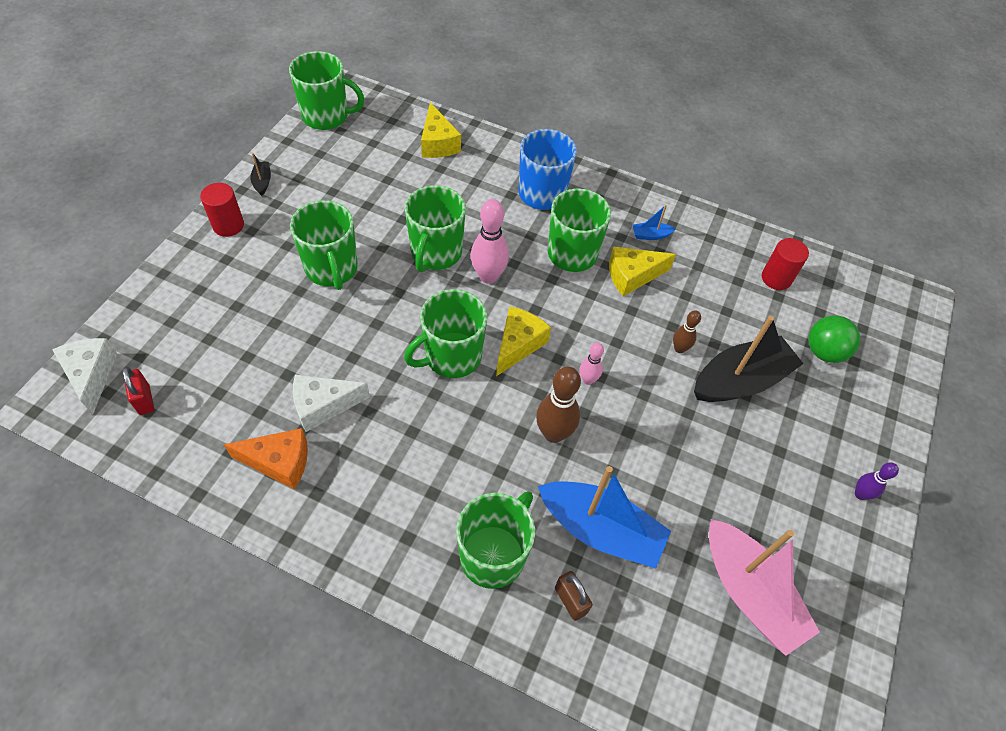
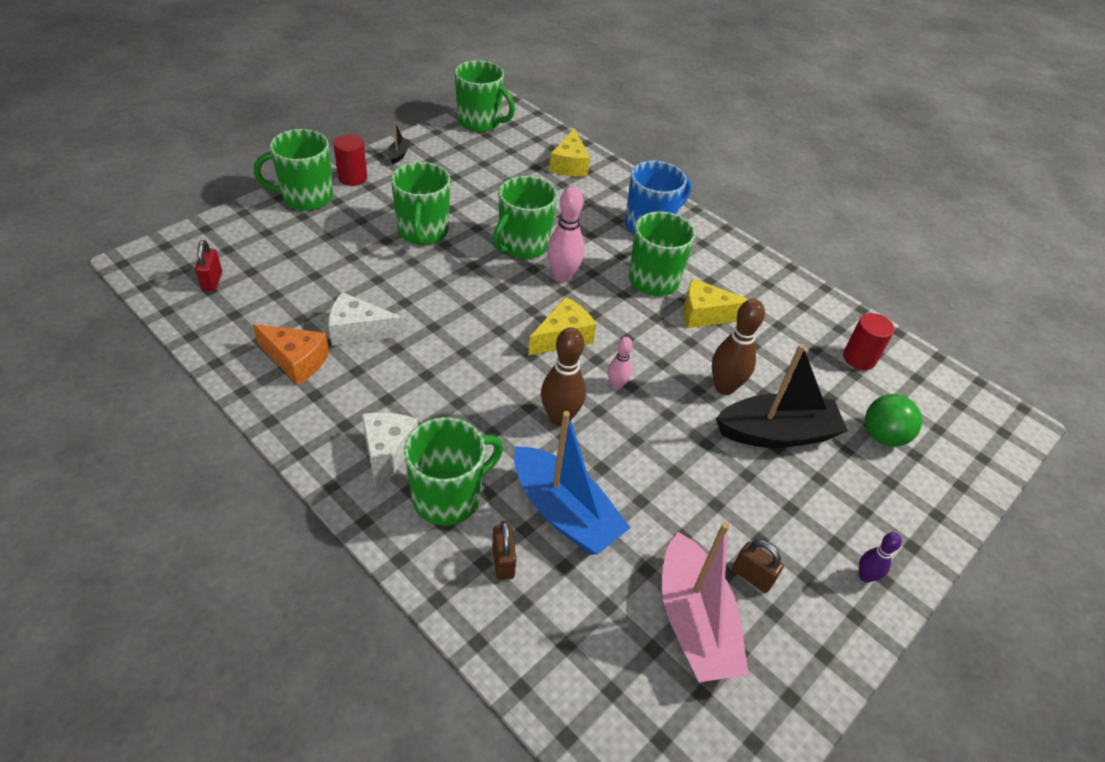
camera: 20 degrees right, 10 degrees down
(91, 375) = (181, 251): white cheese -> white cheese (387, 453)
(452, 357) = (494, 328): green mug -> green mug (306, 197)
(650, 235) = (741, 287): blue boat -> none
(679, 348) = (724, 387): brown bowling pin -> brown bowling pin, size x1.78
(776, 530) = (752, 576): none -> brown padlock

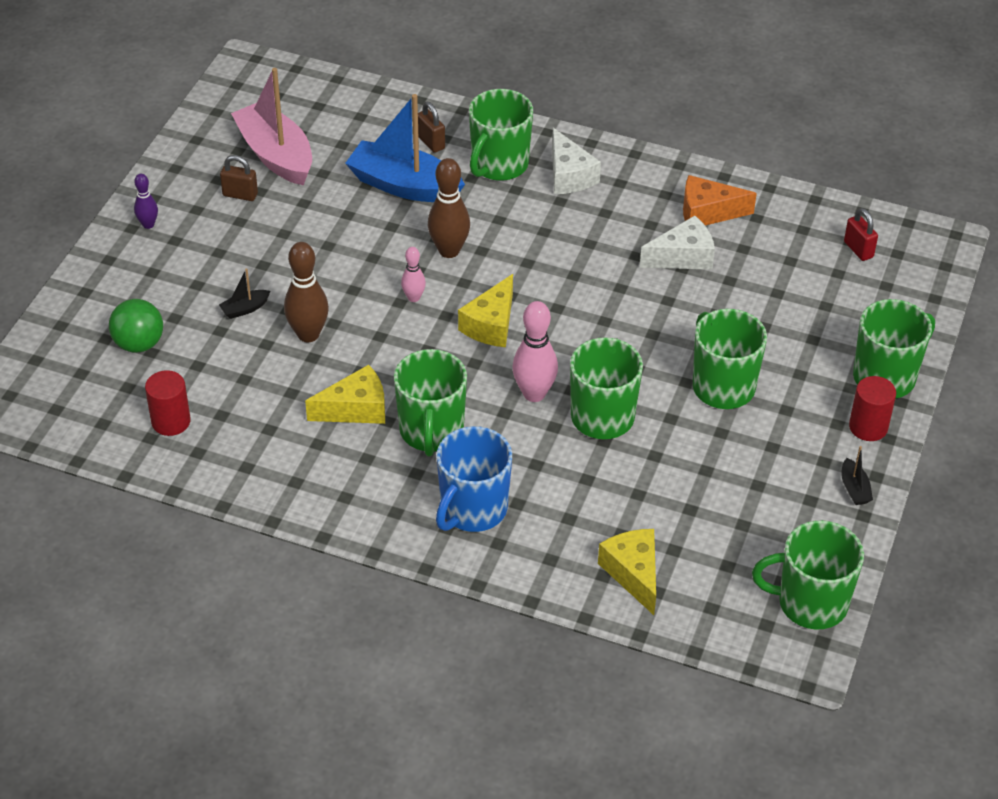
camera: 160 degrees right, 0 degrees up
(777, 433) = (245, 309): black boat -> black boat, size x0.41

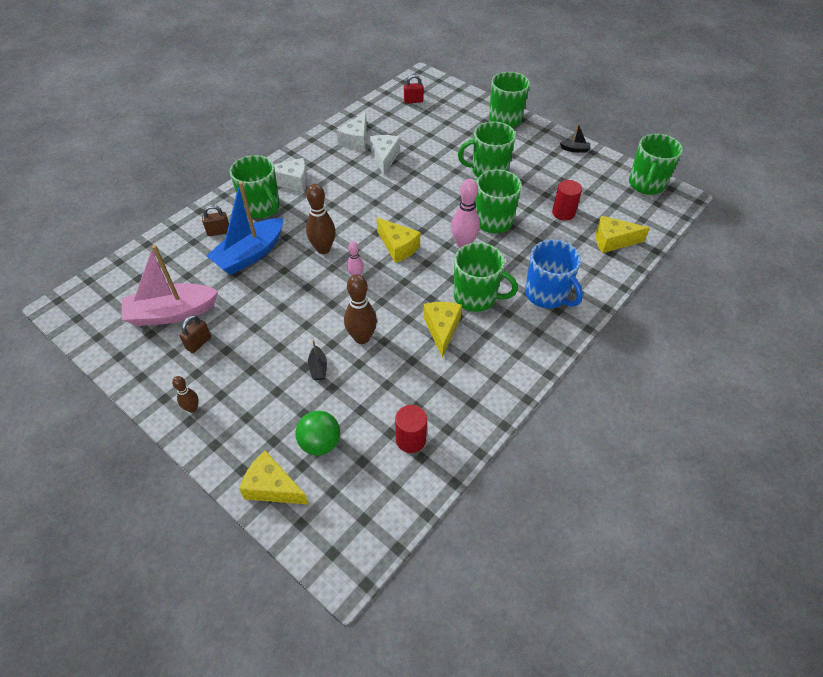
camera: 70 degrees left, 5 degrees up
(71, 323) = (272, 487): none -> yellow cheese
(148, 224) = (192, 408): purple bowling pin -> brown bowling pin
(707, 212) = (356, 140): orange cheese -> white cheese
(868, 427) = (535, 133): red cylinder -> red cylinder (563, 213)

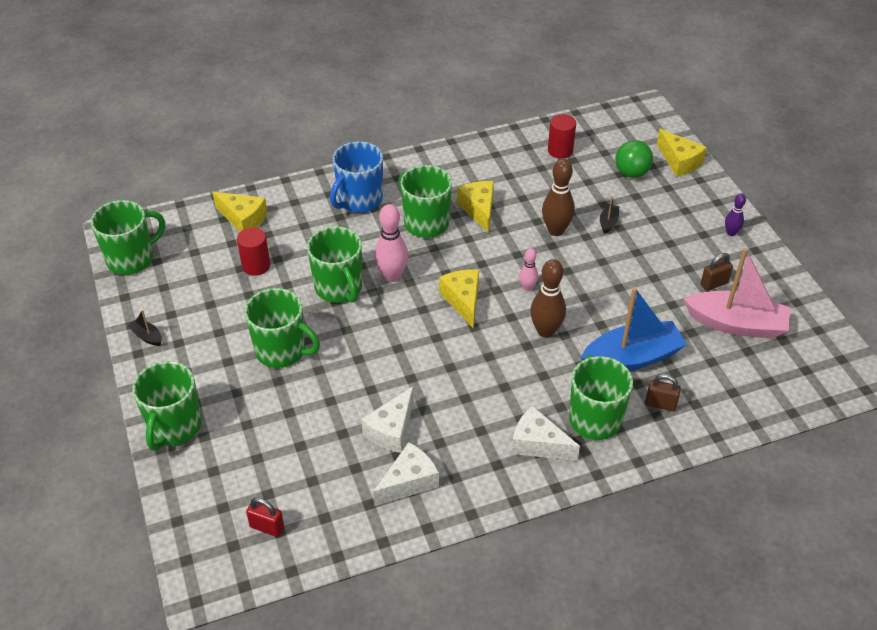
camera: 150 degrees left, 5 degrees down
(192, 408) = (731, 233): brown bowling pin -> purple bowling pin
(442, 329) = (479, 210): yellow cheese -> yellow cheese turned 135 degrees clockwise
(547, 294) = (359, 200): blue mug -> blue mug turned 135 degrees counterclockwise

